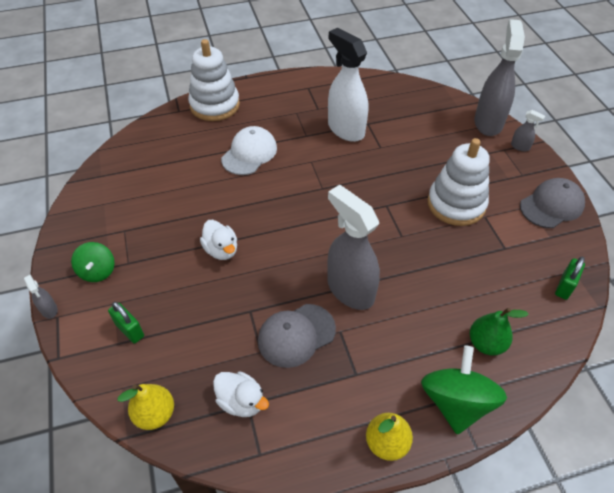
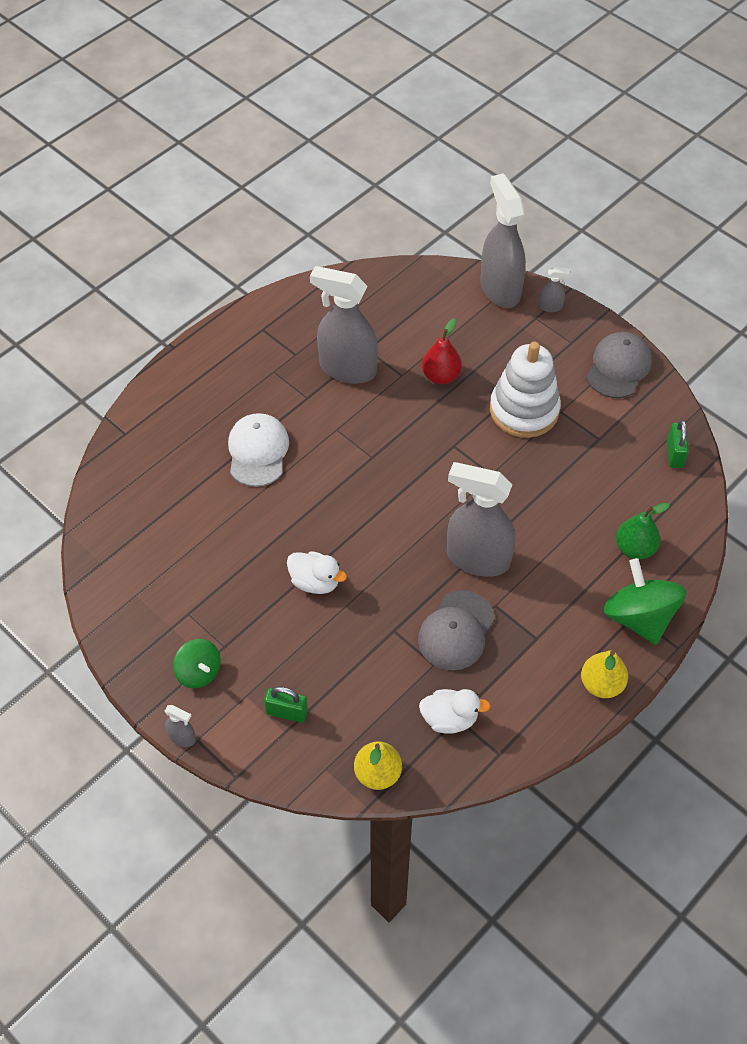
camera: 30 degrees left, 5 degrees up
(215, 105) = (165, 405): white stacking toy -> none
(345, 129) = (347, 369): white spray bottle -> grey spray bottle
(408, 158) = (441, 376): none -> red pear

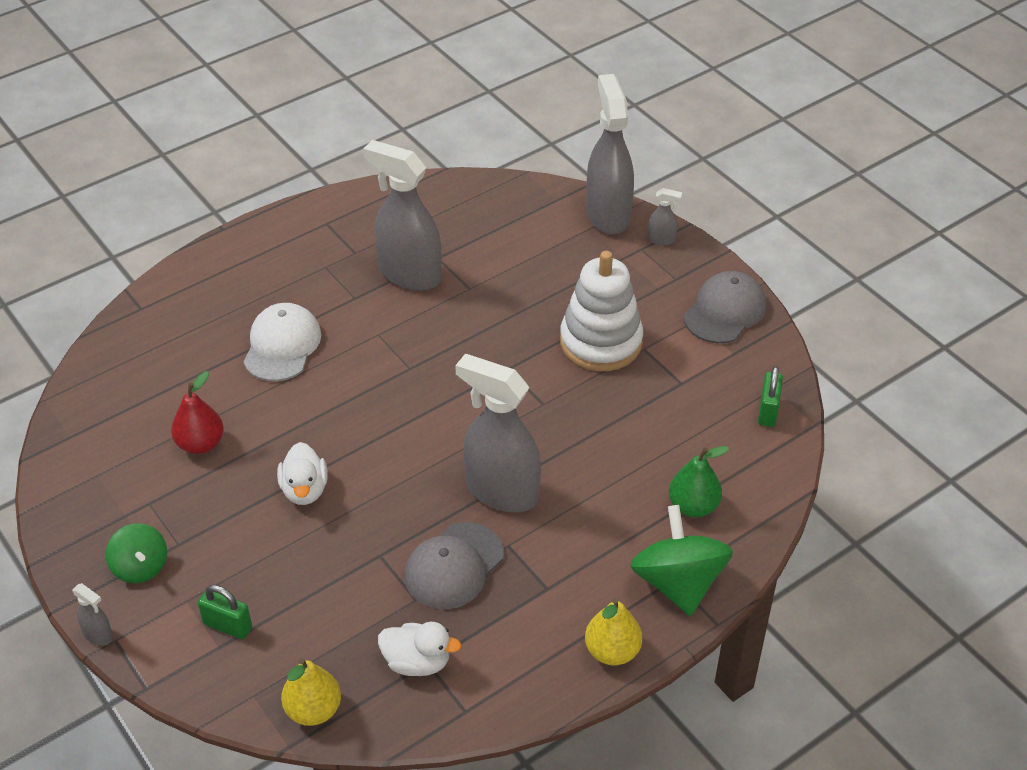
camera: 10 degrees right, 10 degrees down
(315, 582) = (304, 490): white duck -> white duck turned 45 degrees clockwise
(441, 376) = (514, 294): red pear -> red pear (200, 444)

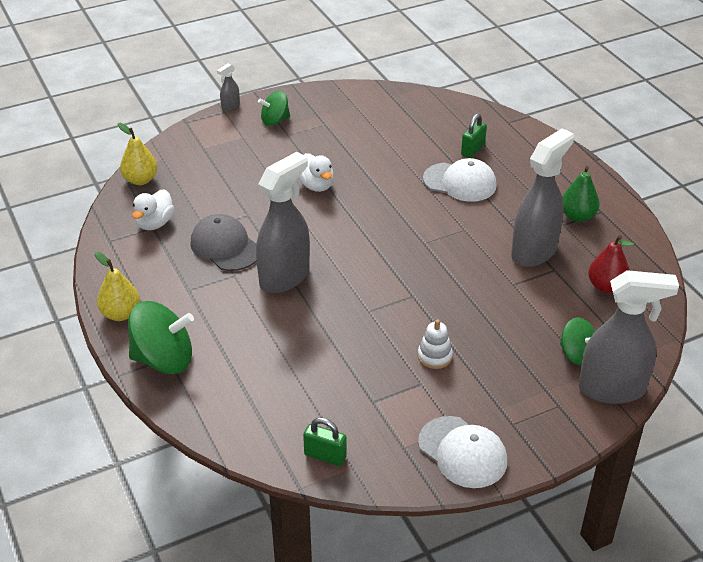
camera: 100 degrees right, 5 degrees down
(200, 444) = (371, 144): red pear -> red pear (606, 286)
(227, 626) = (216, 151): green padlock -> green padlock (472, 150)
(304, 490) = (316, 185): white duck -> white duck turned 120 degrees counterclockwise
(567, 238) = (576, 354): none -> green spinning top
(601, 342) = (434, 356): white stacking toy -> white stacking toy, size x0.46
(661, 239) = (572, 423): grey spray bottle -> none
(693, 506) = (234, 382): green pear -> green pear (577, 216)
(725, 311) = (462, 452): grey cap -> white cap

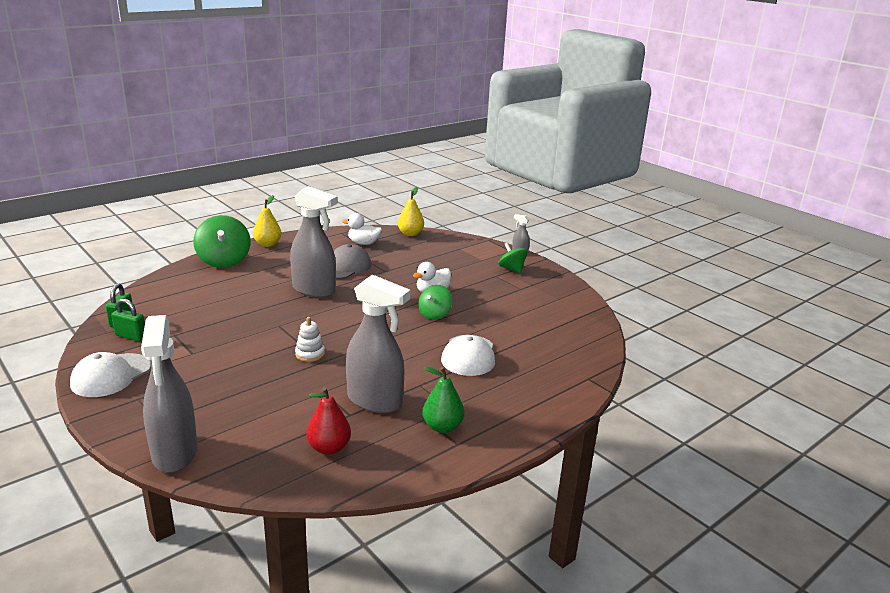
camera: 75 degrees right, 15 degrees down
(434, 356) = (224, 357): white stacking toy -> white stacking toy (310, 354)
(472, 150) = (525, 360): green padlock -> green padlock (131, 336)
(576, 354) = (225, 430): green spinning top -> green spinning top (434, 314)

